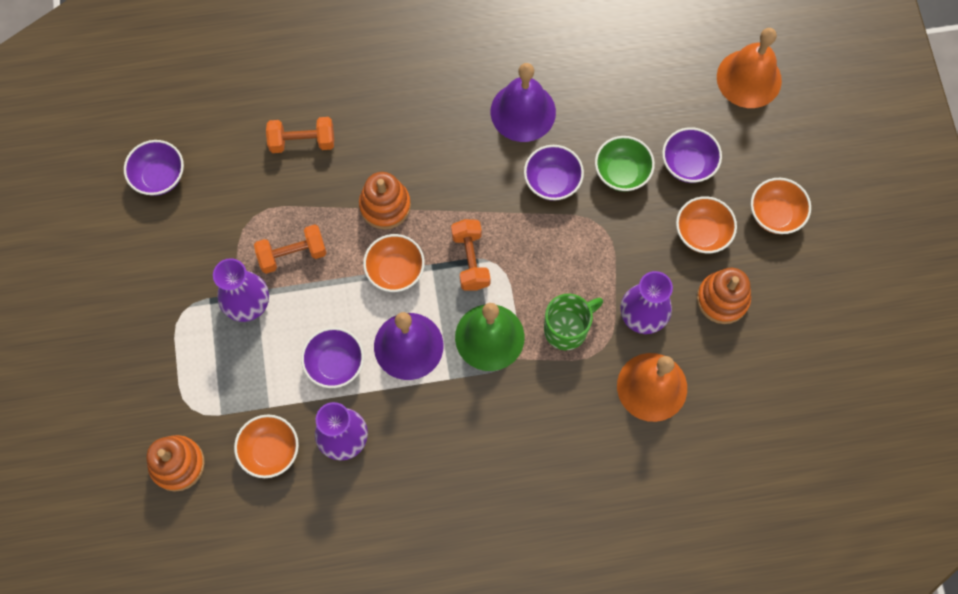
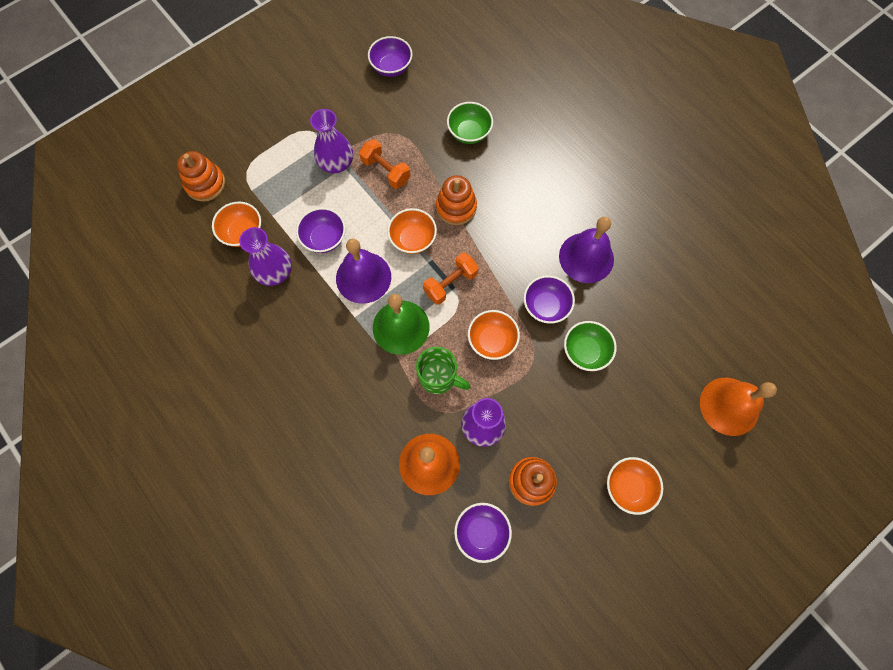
camera: 60 degrees right, 0 degrees up
(302, 141) = (469, 133): orange dumbbell -> green bowl
(688, 164) = (625, 396): purple bowl -> purple bowl (481, 532)
(702, 233) = (575, 437): orange bowl -> orange bowl (492, 340)

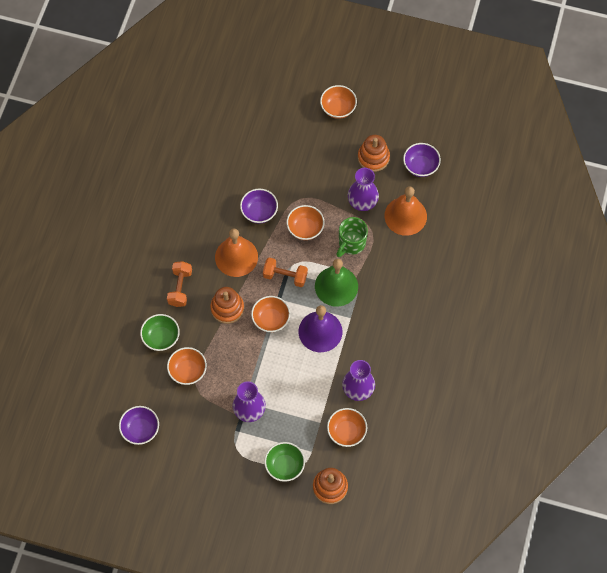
camera: 125 degrees left, 5 degrees down
(324, 238) = (311, 375): purple bowl -> none
(386, 171) = (231, 372): orange dumbbell -> orange dumbbell (180, 288)
(417, 135) = (188, 371): none -> orange bowl
(438, 377) = (351, 243): green mug -> green mug turned 135 degrees counterclockwise
(585, 351) = (273, 173): green bowl -> green bowl (284, 466)
(586, 257) = (207, 208): purple bell -> none
(729, 406) = (250, 82): orange bell -> orange bell (236, 257)

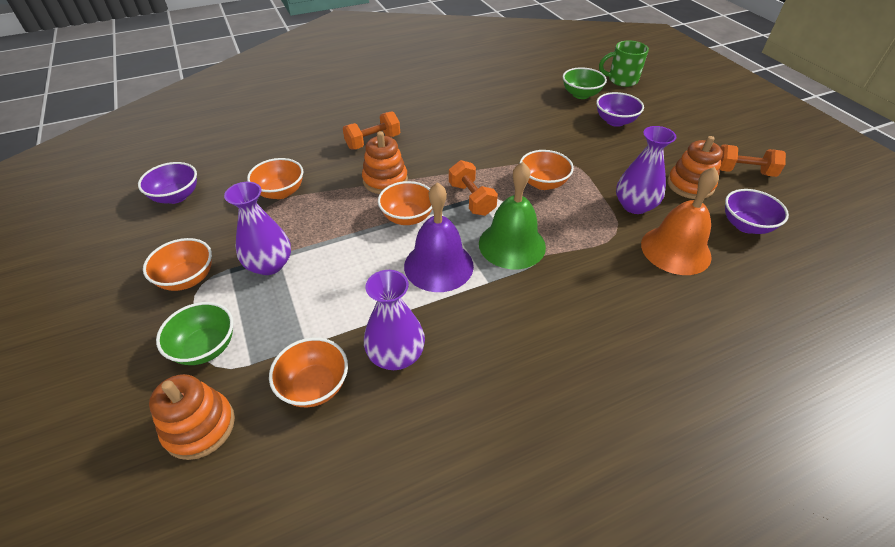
camera: 50 degrees right, 20 degrees down
(161, 338) = (304, 157): green bowl -> green bowl (581, 94)
(236, 257) = (450, 157): orange bell -> none
(259, 212) = (515, 146): purple bowl -> purple bowl (615, 121)
(338, 108) = (691, 135): orange bowl -> orange bowl (187, 278)
(351, 243) = (577, 226): green mug -> green mug (621, 80)
(388, 120) = (743, 172): none -> orange dumbbell

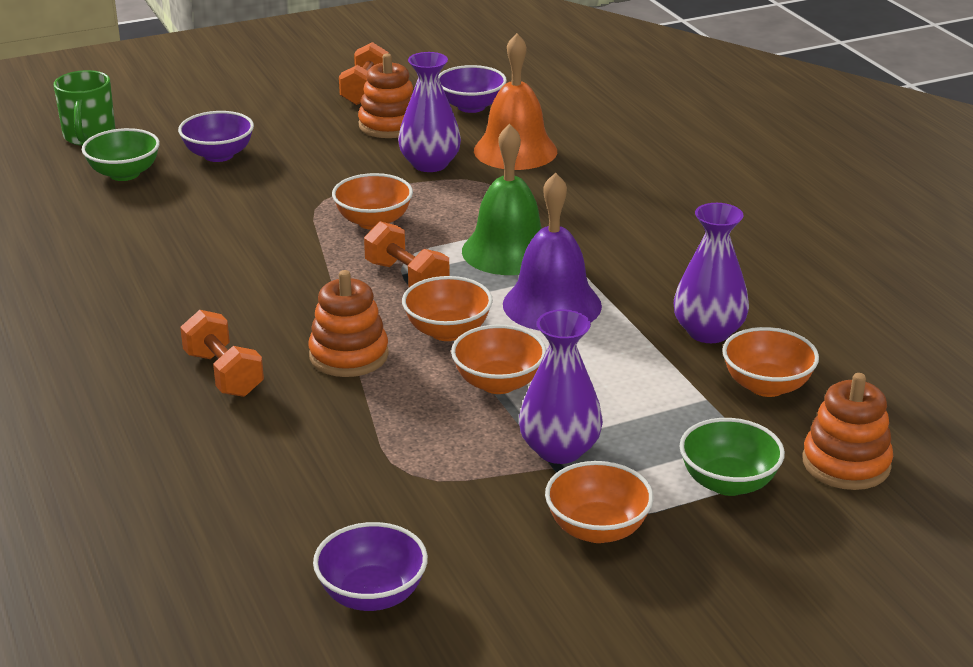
camera: 90 degrees left, 15 degrees down
(280, 192) = (371, 463): orange bowl -> orange bowl (498, 383)
(471, 199) = (407, 278): orange dumbbell -> orange dumbbell turned 75 degrees clockwise

